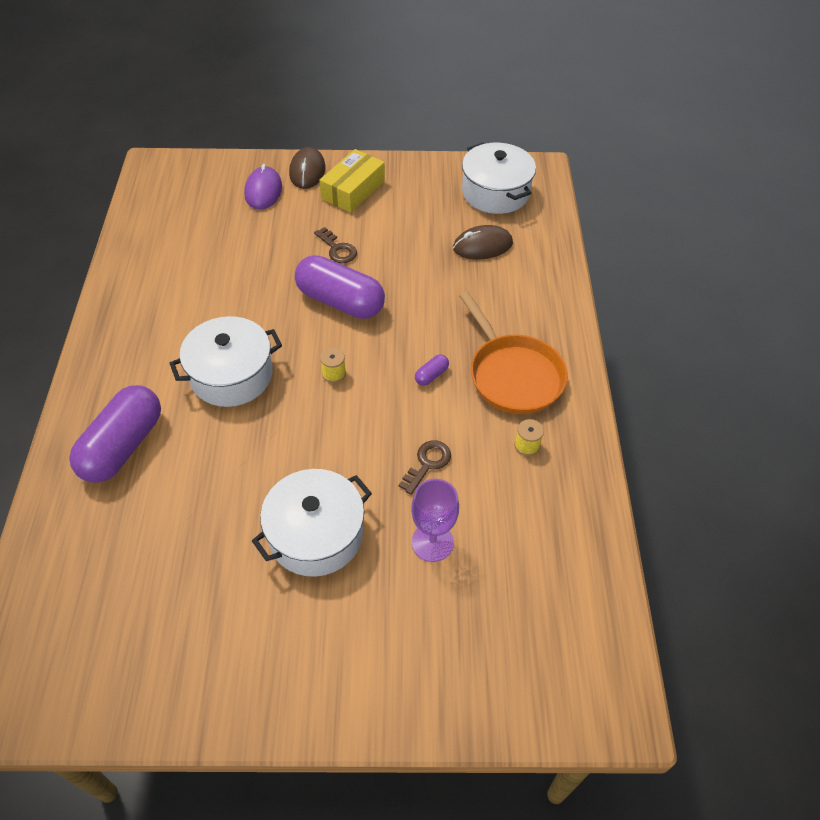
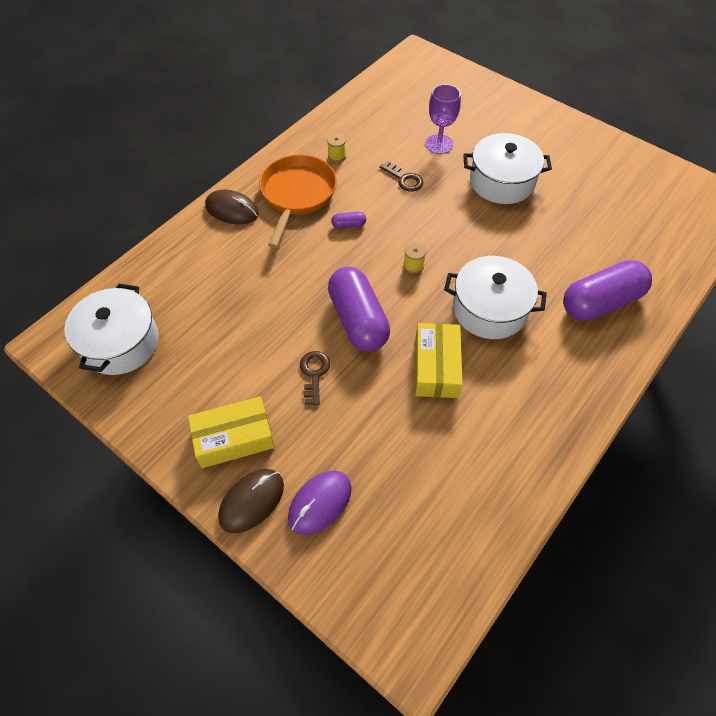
camera: 140 degrees left, 5 degrees up
(246, 304) = (436, 367): none -> yellow box
(427, 463) = (404, 179): brown key -> brown key turned 120 degrees counterclockwise
(482, 246) = (198, 297): brown mouse -> brown mouse (232, 210)

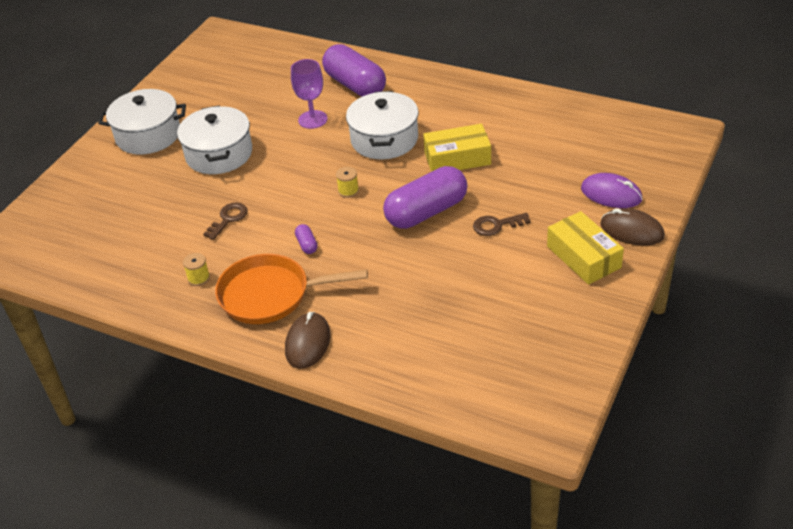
camera: 100 degrees left, 15 degrees down
(120, 343) = (524, 372): white pot -> white pot (148, 135)
(439, 144) = (167, 204): purple goblet -> purple goblet (312, 119)

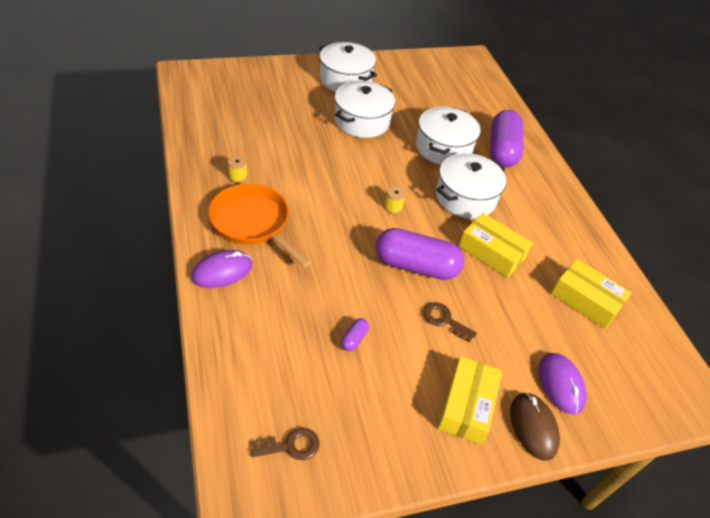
camera: 40 degrees right, 5 degrees up
(228, 219) = (306, 160): brown key -> brown key (291, 445)
(307, 245) = (318, 215): purple capsule -> purple capsule (354, 339)
(308, 343) = (222, 271): brown mouse -> purple mouse
(312, 119) = (443, 148): purple goblet -> white pot
(553, 134) = (586, 300): none -> yellow box

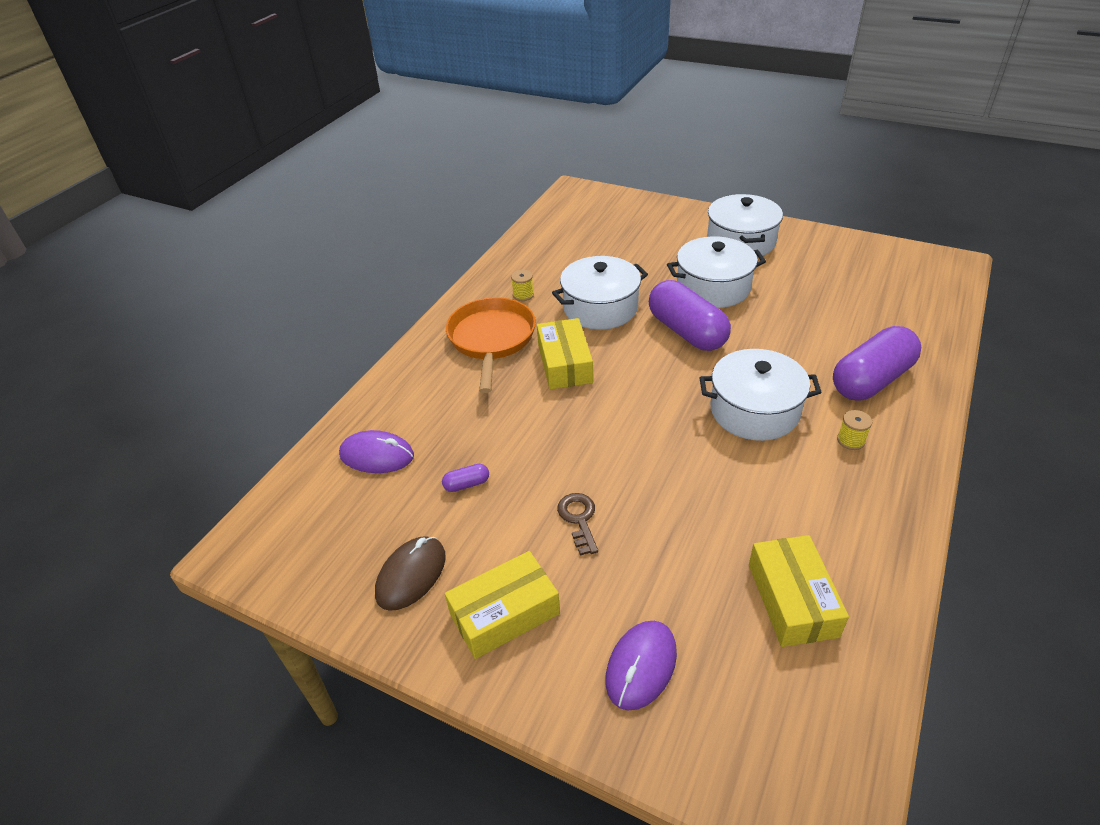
camera: 50 degrees right, 5 degrees down
(222, 271) = (420, 368): purple mouse -> purple mouse (377, 455)
(291, 445) = (312, 538): brown key -> none
(393, 207) = (651, 384): yellow spool -> yellow spool (851, 440)
(416, 266) = (609, 451): purple capsule -> purple capsule (686, 331)
(443, 148) = (787, 348): white pot -> white pot (600, 308)
(491, 252) = (719, 482): yellow box -> yellow box (564, 364)
(533, 427) = (553, 685): brown mouse -> brown mouse (411, 575)

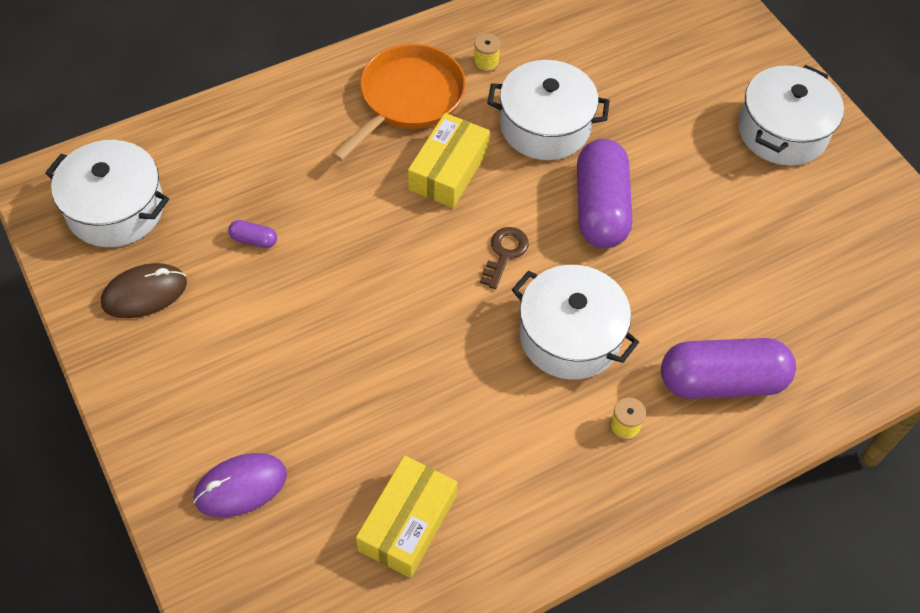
camera: 30 degrees right, 15 degrees up
(377, 455) = (207, 163): purple mouse -> none
(504, 614) = (183, 374): yellow box -> none
(579, 519) = (311, 334): brown key -> brown key (504, 253)
(713, 287) = (685, 172): white pot -> white pot (115, 209)

